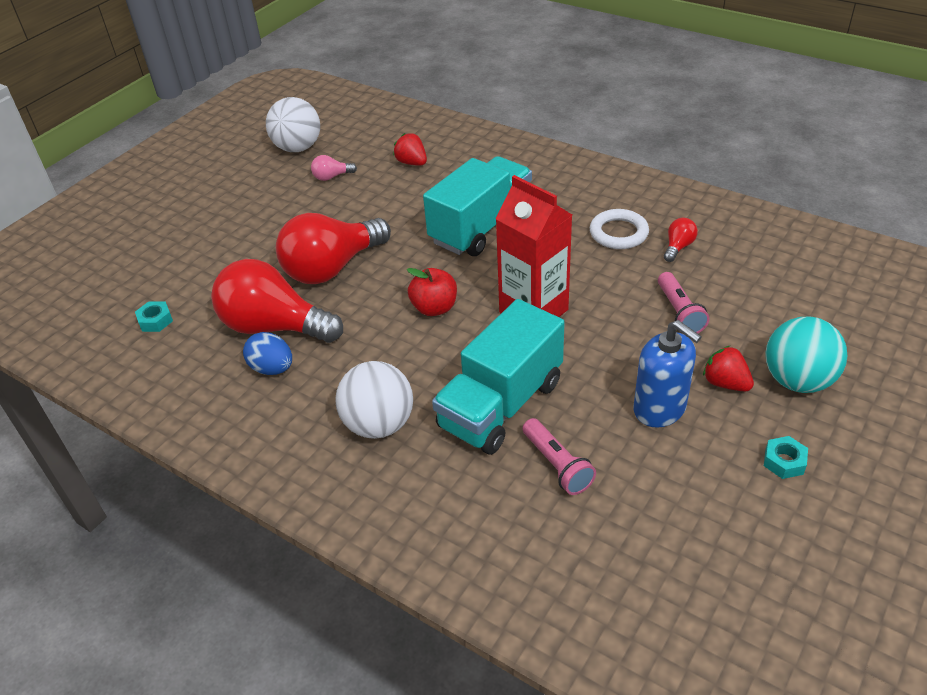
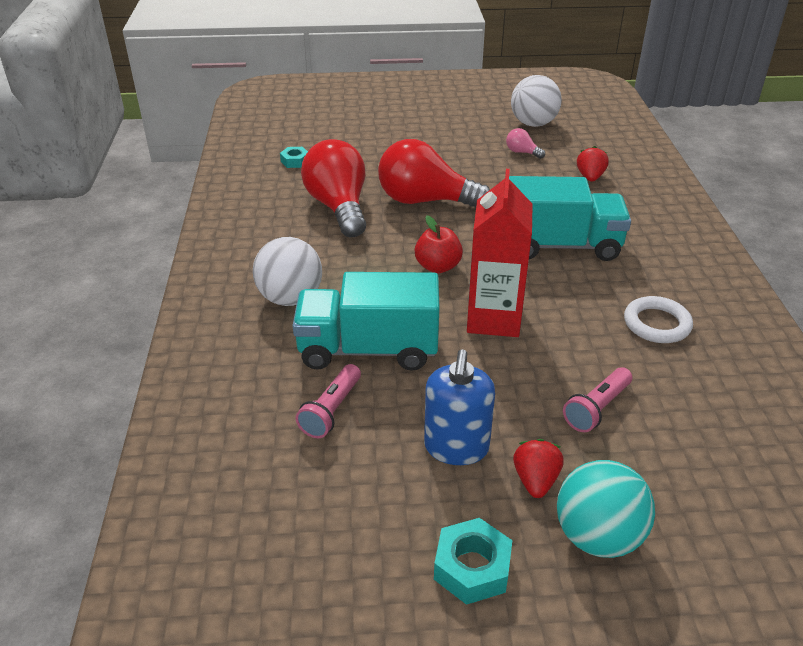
camera: 50 degrees right, 5 degrees down
(272, 368) = (298, 226): blue egg -> none
(678, 247) = (688, 370): red light bulb -> none
(784, 461) = (472, 568): turquoise nut -> turquoise nut, size x1.58

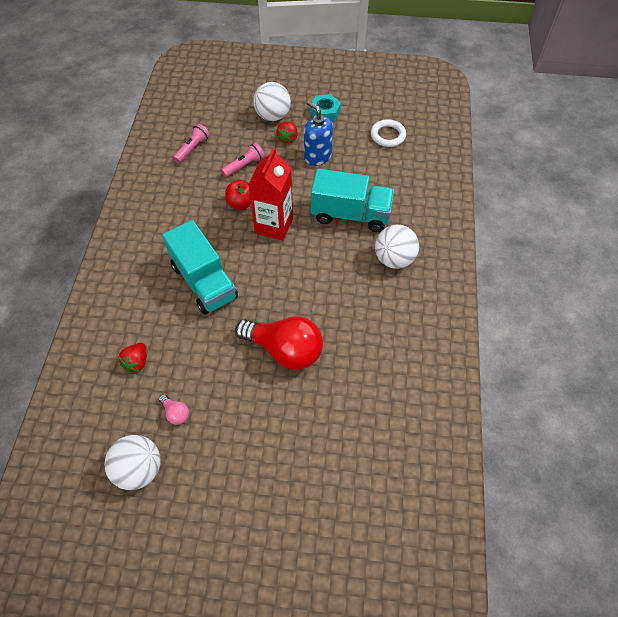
camera: 170 degrees left, 20 degrees up
(295, 161) = (390, 432): turquoise nut -> none
(331, 410) = (373, 181): pink flashlight -> pink flashlight (192, 149)
(339, 207) = (355, 352): red light bulb -> none
(438, 267) = (295, 273): red apple -> red apple (241, 203)
(456, 447) = (317, 156): blue soap dispenser -> blue soap dispenser turned 60 degrees counterclockwise
(560, 245) = (204, 282): turquoise truck -> turquoise truck turned 135 degrees counterclockwise
(597, 536) = (273, 116): turquoise ball -> white ball
(657, 324) = (183, 209): white ring -> white ring (388, 135)

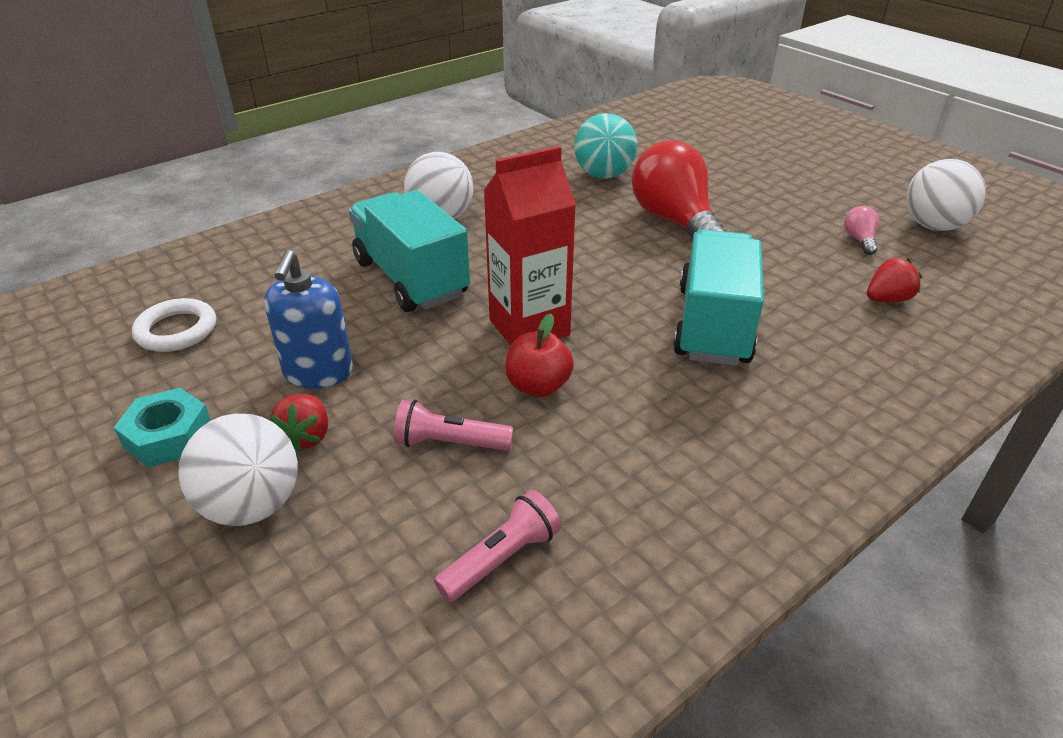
camera: 135 degrees left, 20 degrees down
(192, 149) = (501, 558): pink flashlight -> pink flashlight turned 150 degrees clockwise
(288, 138) = (306, 436): red strawberry -> red strawberry turned 120 degrees clockwise
(367, 368) = (603, 175): none -> turquoise ball

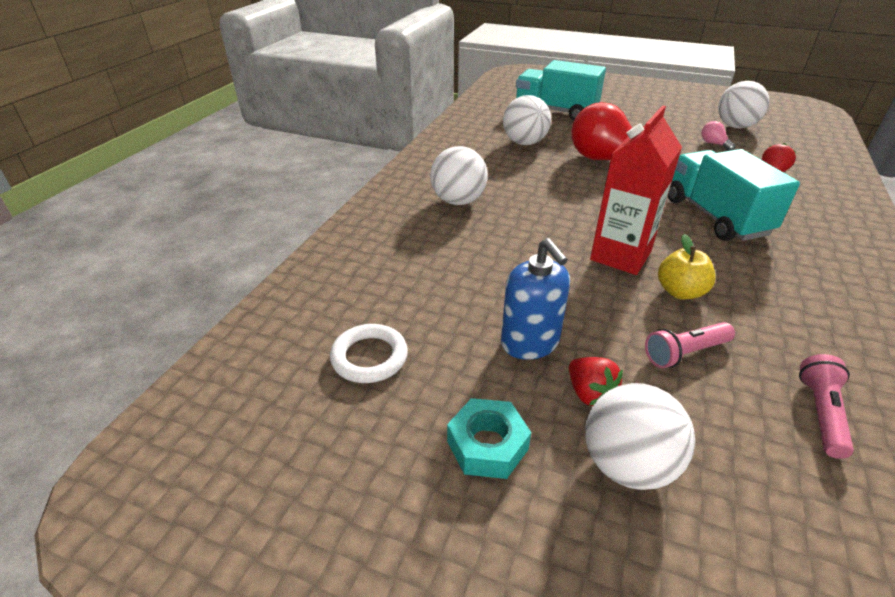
camera: 30 degrees left, 0 degrees up
(411, 278) = (497, 250): turquoise truck -> turquoise truck (555, 111)
(538, 386) = (680, 292): red apple -> yellow apple
(603, 175) = (524, 143): turquoise ball -> white ball

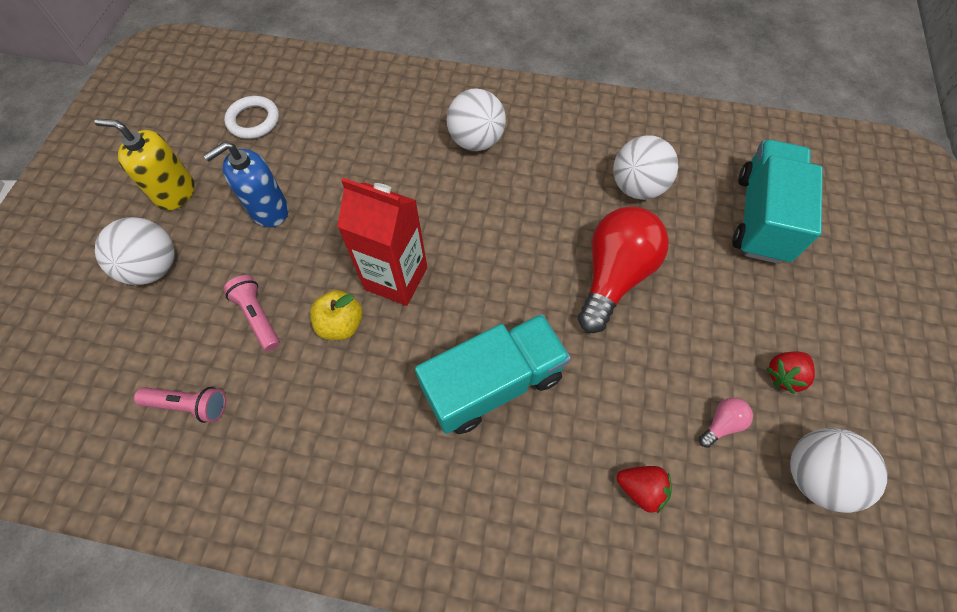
camera: 80 degrees right, 25 degrees up
(487, 445) = (175, 192): turquoise nut -> yellow soap dispenser
(589, 393) = (216, 248): red strawberry -> red strawberry (784, 375)

